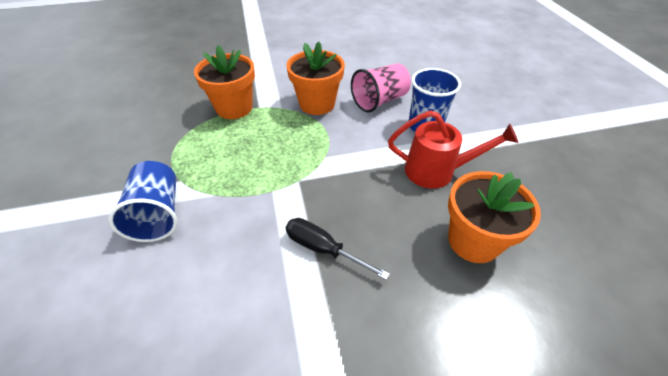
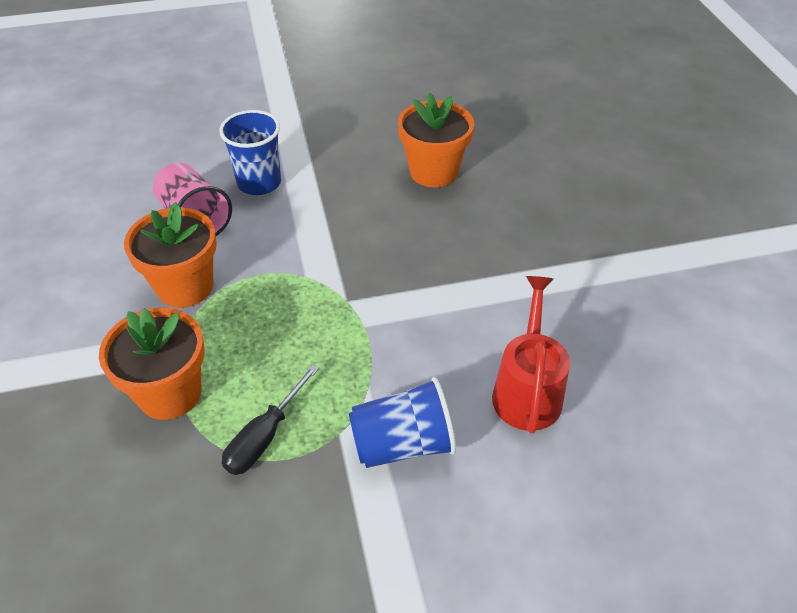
camera: 90 degrees left, 0 degrees up
(323, 249) = (448, 276): black screwdriver -> black screwdriver (264, 437)
(437, 171) = (340, 182): red watering can -> red watering can (527, 389)

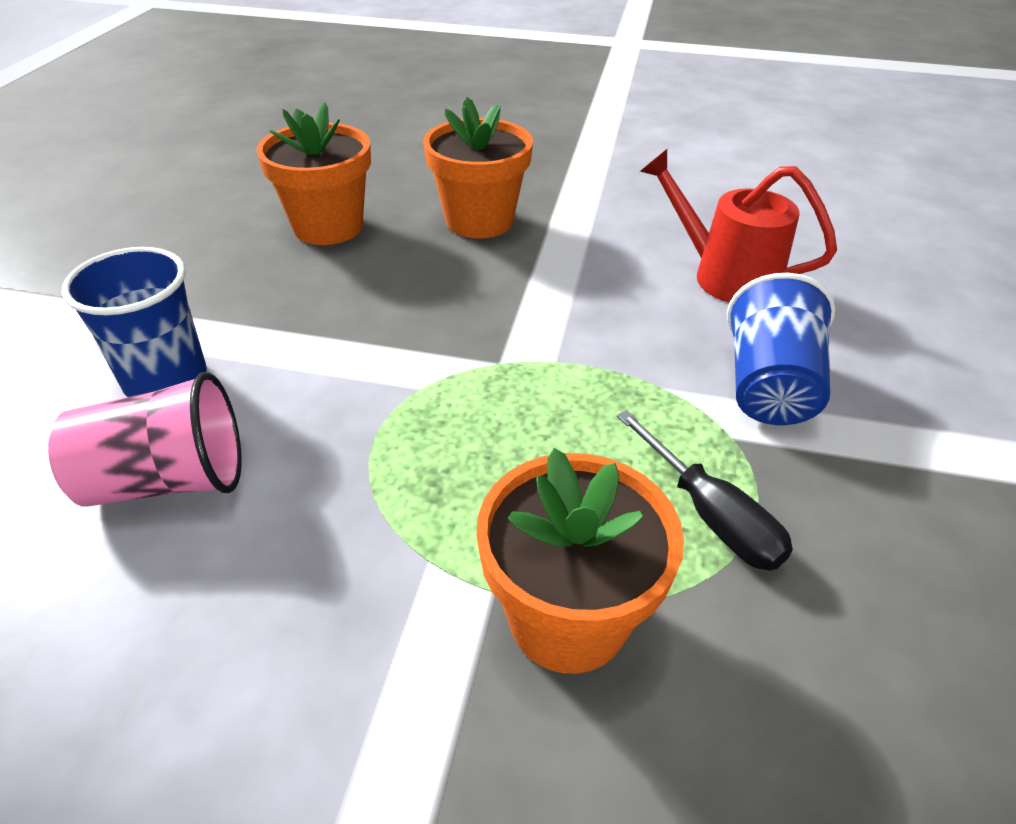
camera: 65 degrees left, 5 degrees down
(185, 286) = (327, 535): orange flower pot -> orange flower pot (479, 221)

